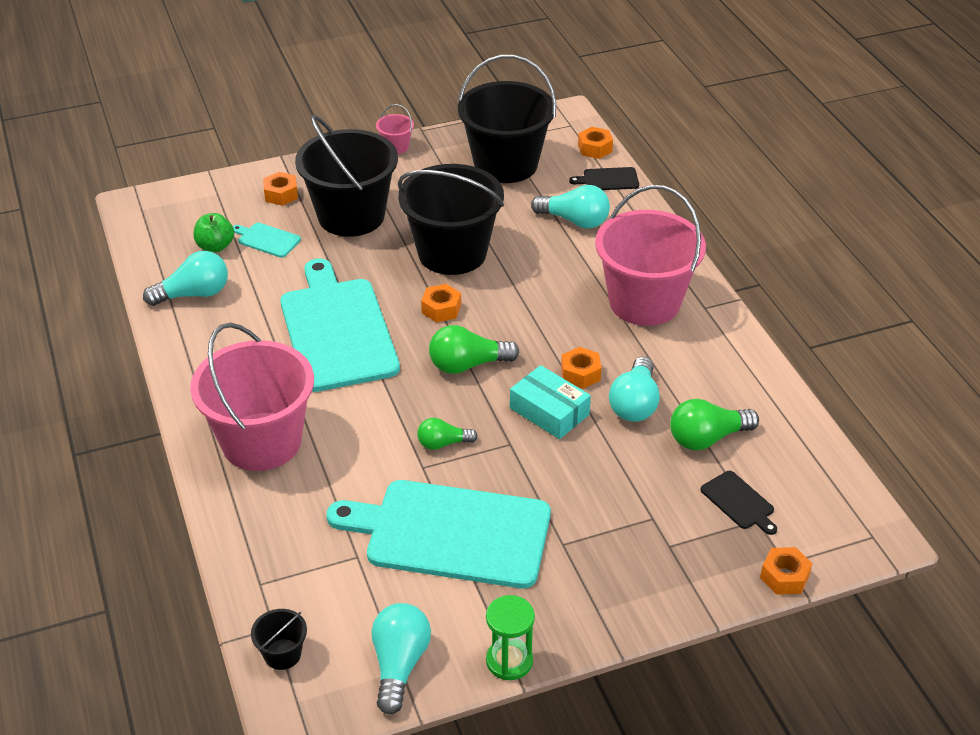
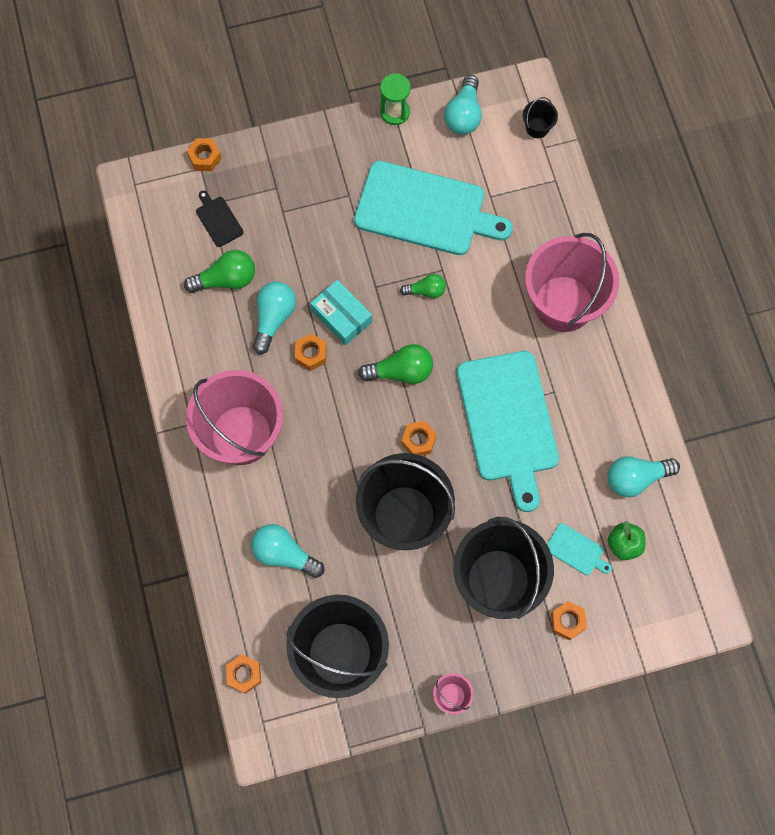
camera: 175 degrees left, 30 degrees up
(608, 179) = (240, 618): black cutting board -> none

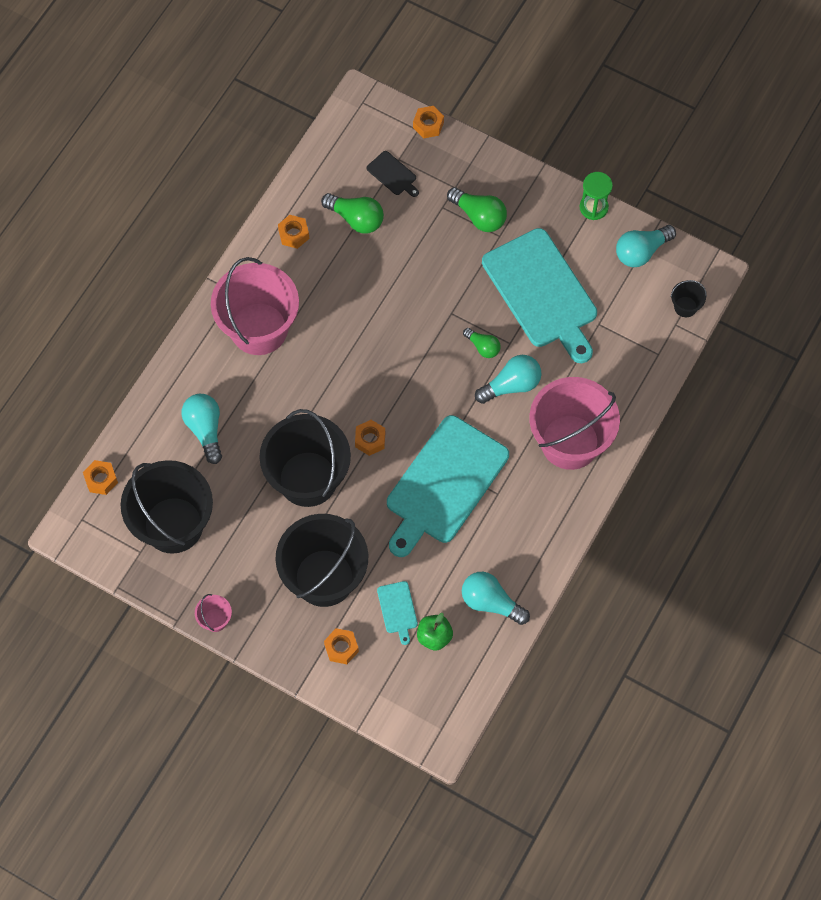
camera: 45 degrees right, 5 degrees down
(218, 220) = (393, 174): black cutting board -> black cutting board turned 120 degrees clockwise
(273, 318) = (360, 273): turquoise light bulb -> turquoise light bulb (511, 385)
(311, 354) = (359, 318): orange nut -> orange nut (294, 234)
(341, 316) = (407, 312): turquoise box -> none
(401, 371) = (407, 384): green light bulb -> green light bulb (479, 216)

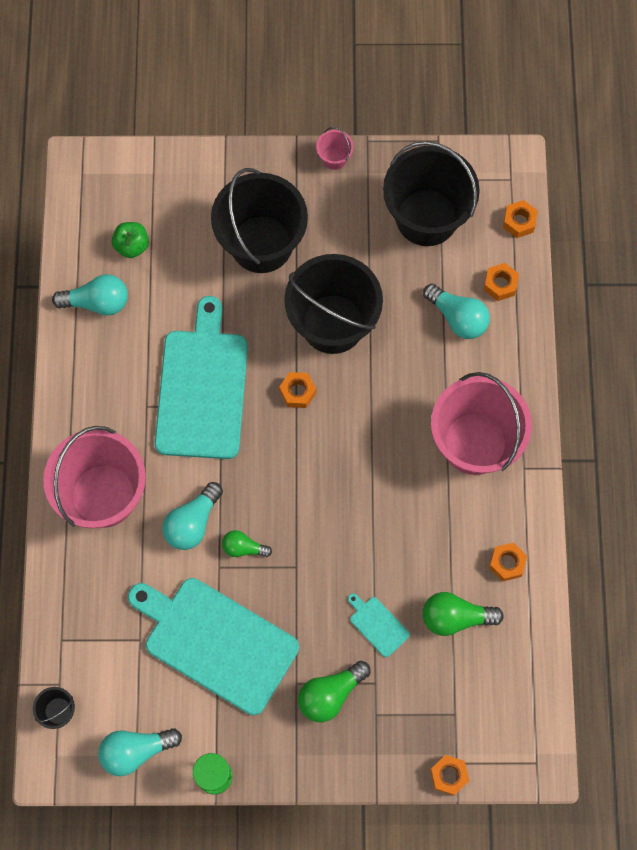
camera: 150 degrees right, 5 degrees up
(341, 648) = (209, 193): orange nut -> orange nut (500, 284)
(393, 174) = (449, 692): black cutting board -> none
(398, 609) = (178, 251): turquoise cutting board -> turquoise cutting board (377, 624)
(479, 216) = (330, 694): green light bulb -> green light bulb turned 45 degrees counterclockwise
(641, 251) = (136, 751): turquoise light bulb -> turquoise light bulb turned 135 degrees counterclockwise

